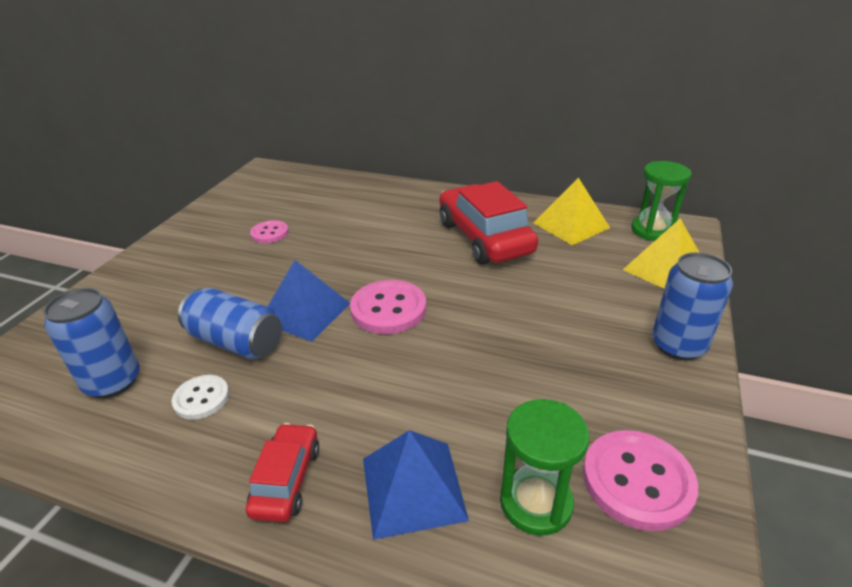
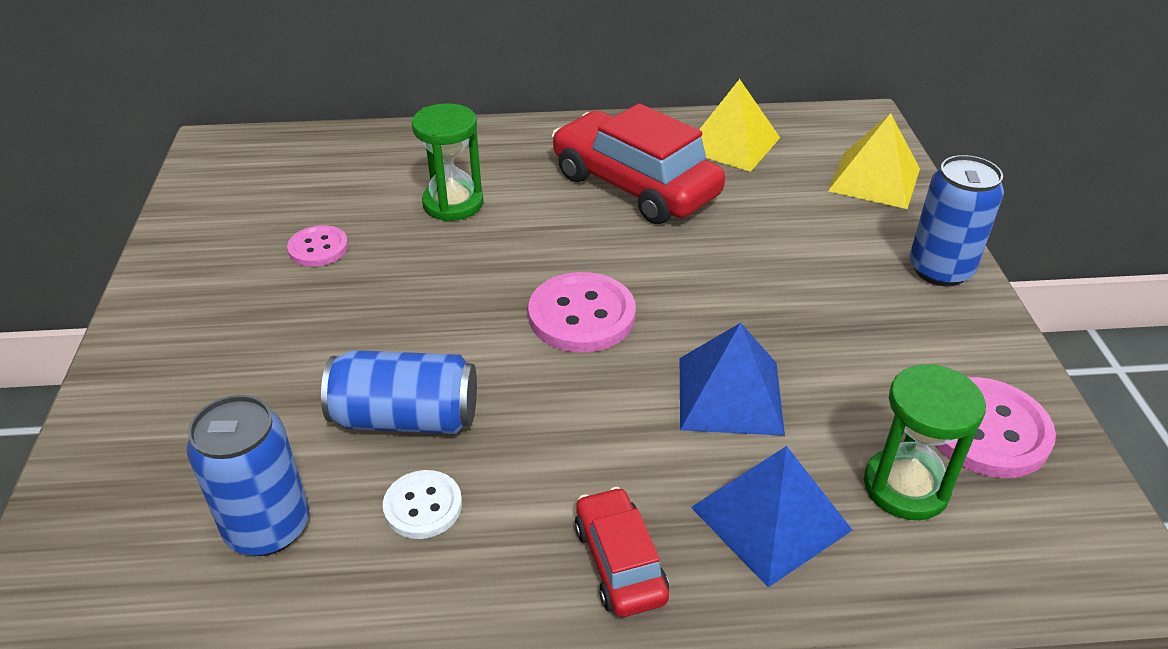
camera: 25 degrees left, 5 degrees up
(305, 312) = (471, 350): blue pyramid -> blue pyramid (729, 395)
(652, 230) = (830, 131): green hourglass -> green hourglass (453, 203)

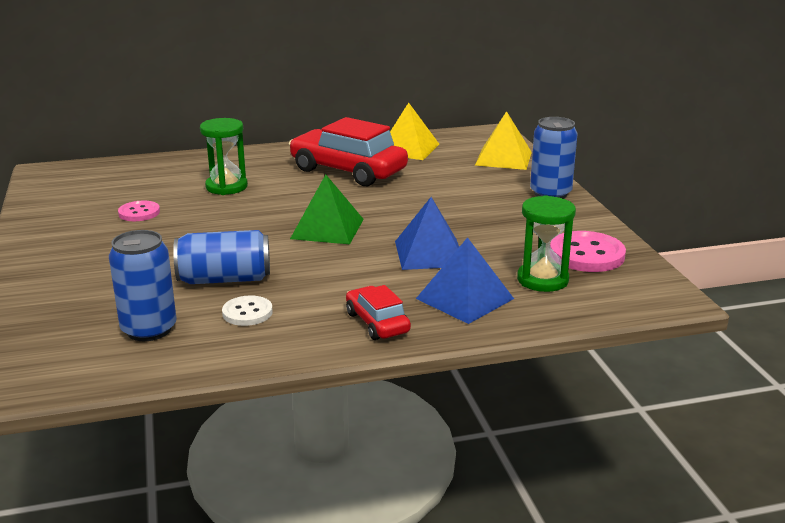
camera: 10 degrees left, 15 degrees down
(582, 315) = (327, 228): pink button -> green pyramid

